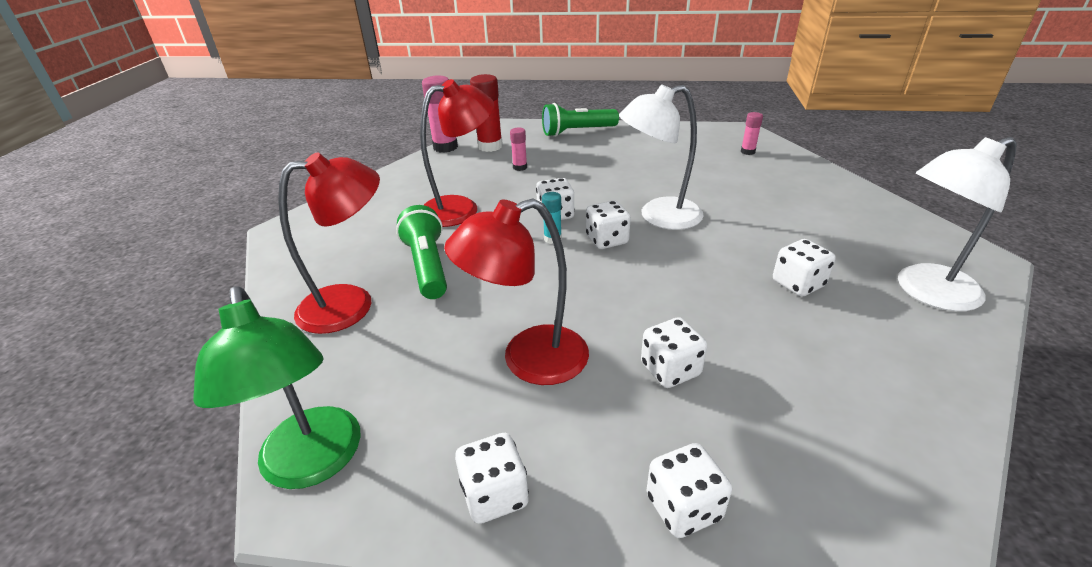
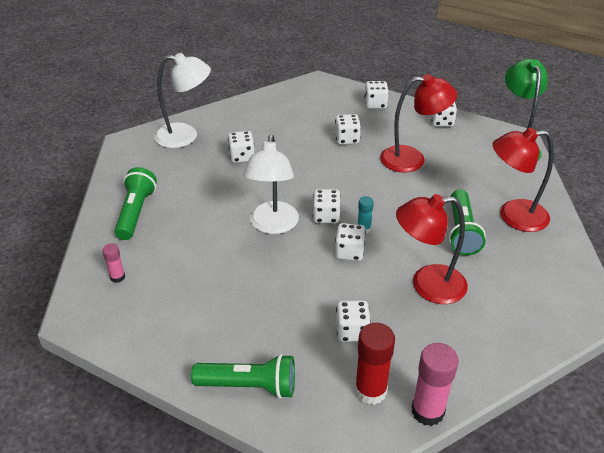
camera: 160 degrees left, 5 degrees up
(520, 167) = (352, 331): pink glue stick -> white dice
(658, 216) = (273, 225): white lamp -> white lamp turned 90 degrees clockwise
(815, 192) = (136, 212): none -> green flashlight

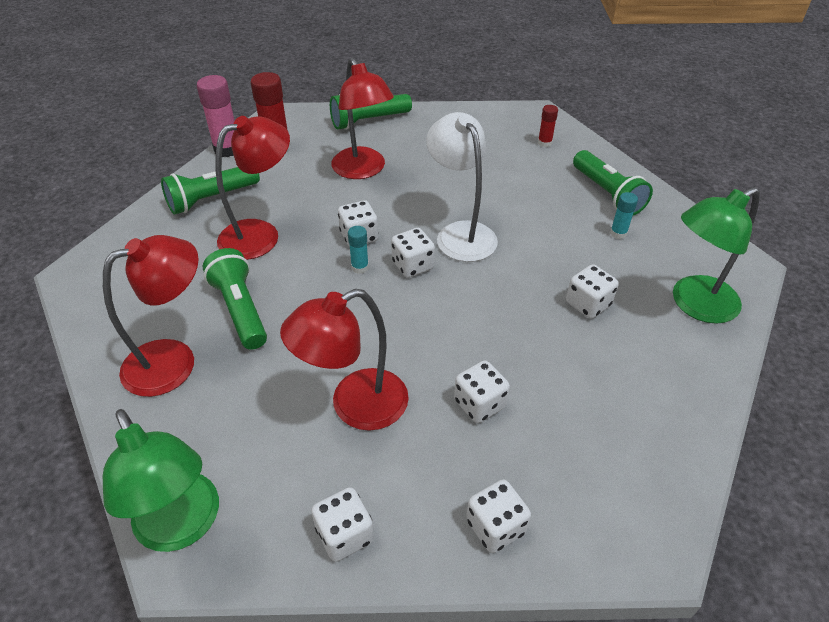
camera: 150 degrees right, 5 degrees up
(117, 277) = (544, 143): pink glue stick -> red glue stick
(169, 185) = (618, 233): none -> turquoise glue stick
(185, 136) = (694, 305): white lamp -> green lamp
(302, 317) = (363, 170): none -> red lamp
(352, 331) = (314, 175): white dice -> none
(461, 342) = (211, 199): none -> green flashlight

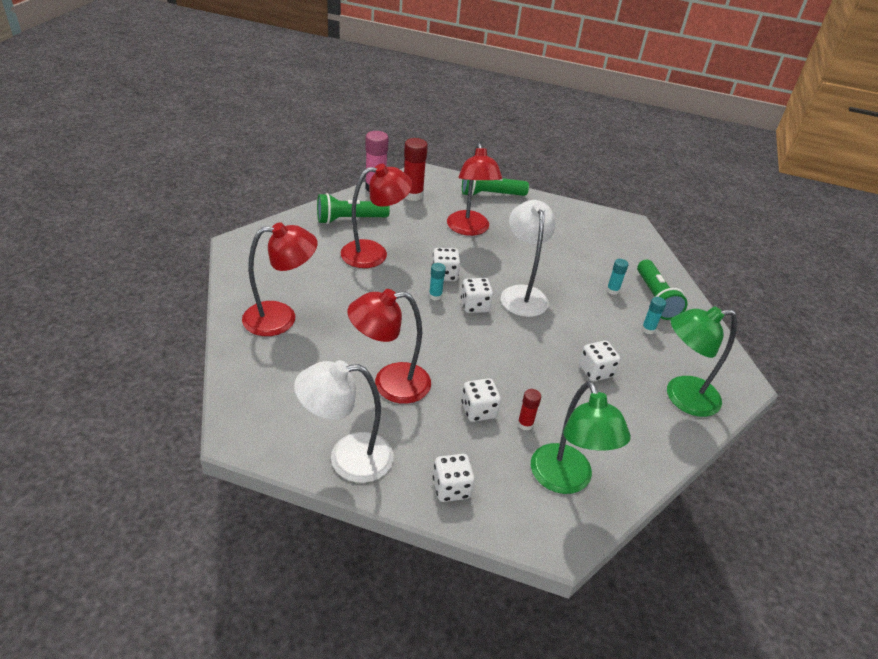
camera: 15 degrees right, 5 degrees down
(183, 527) = (247, 418): green lamp -> green lamp (566, 480)
(240, 309) = (338, 299): green flashlight -> none
(344, 535) = (347, 458): white dice -> white lamp
(544, 143) = (624, 247): red glue stick -> red glue stick (525, 424)
(557, 198) = (612, 290): none -> turquoise glue stick

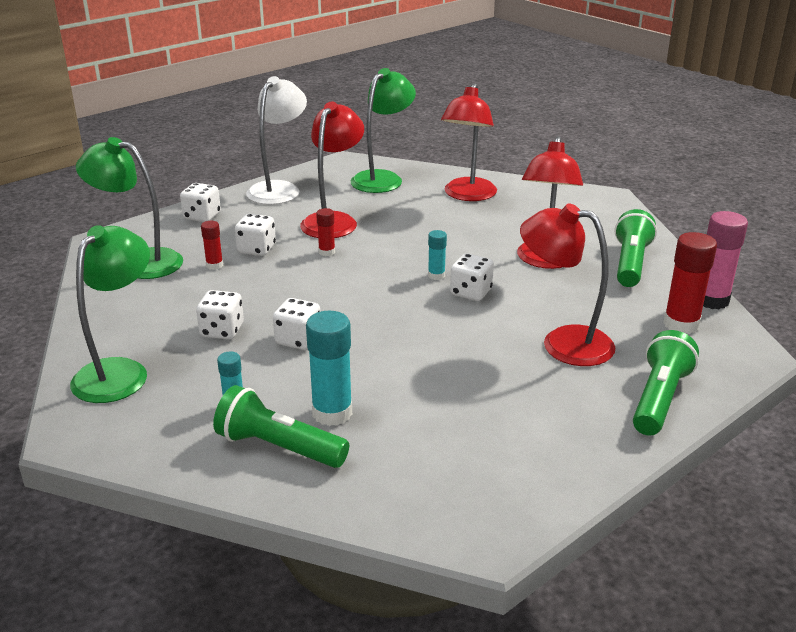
camera: 125 degrees right, 10 degrees down
(272, 386) = (383, 178): none -> green lamp
(448, 365) = (327, 252): none -> red glue stick
(475, 306) = (398, 294): white dice -> white dice (298, 340)
(522, 294) = (391, 333): white lamp -> none
(612, 290) = (332, 413): turquoise glue stick -> turquoise glue stick, size x1.86

